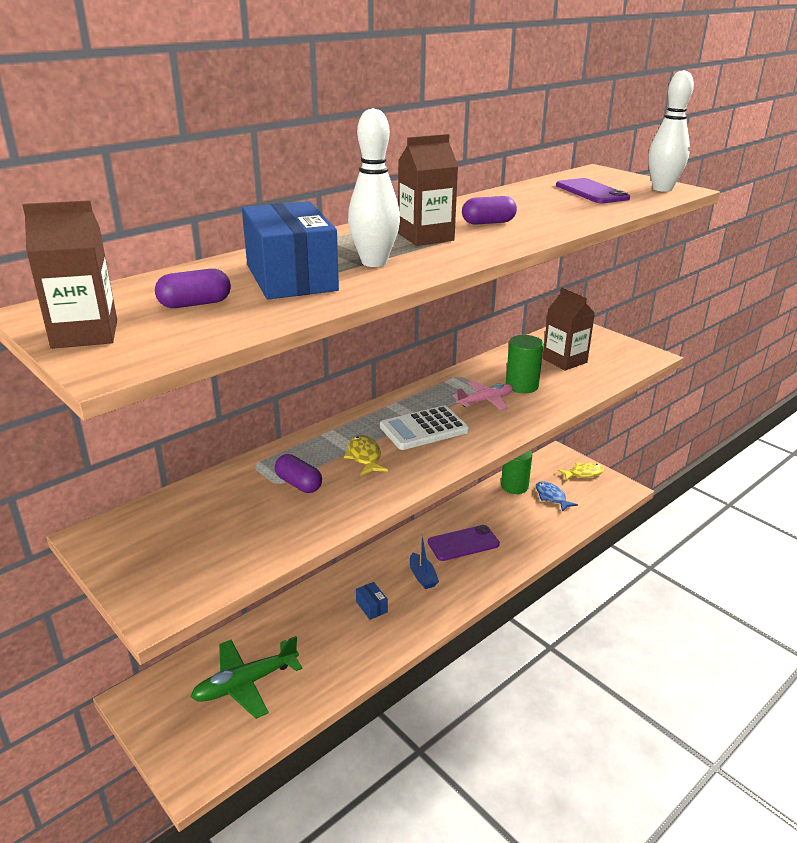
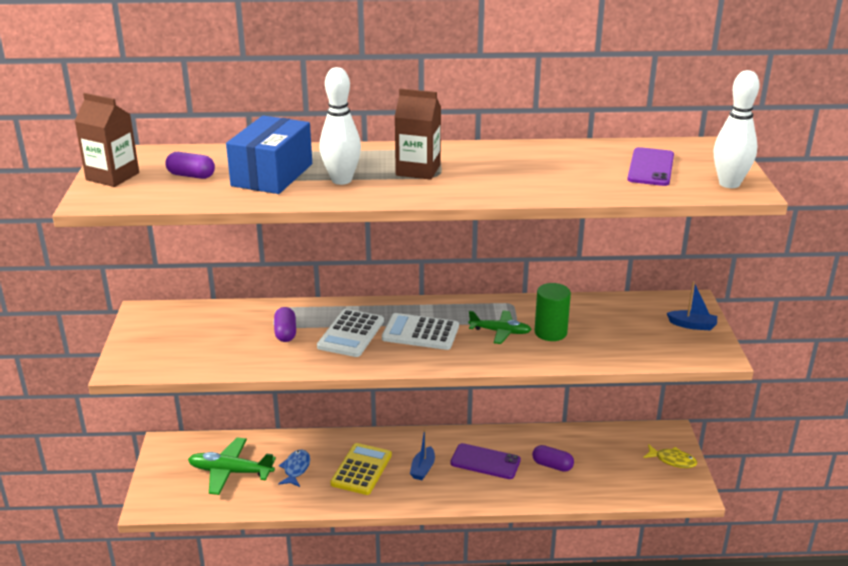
camera: 40 degrees right, 0 degrees up
(364, 457) = (351, 334): yellow fish -> white calculator
(371, 607) = (361, 469): blue box -> yellow calculator
(485, 401) = (500, 332): pink plane -> green plane
(488, 223) = (491, 172): purple capsule -> purple capsule (552, 465)
(514, 486) = (590, 439): green cylinder -> none
(551, 497) = (612, 465): blue fish -> blue fish (296, 469)
(564, 360) = (626, 327): brown carton -> none
(602, 342) = (692, 325): none -> blue boat

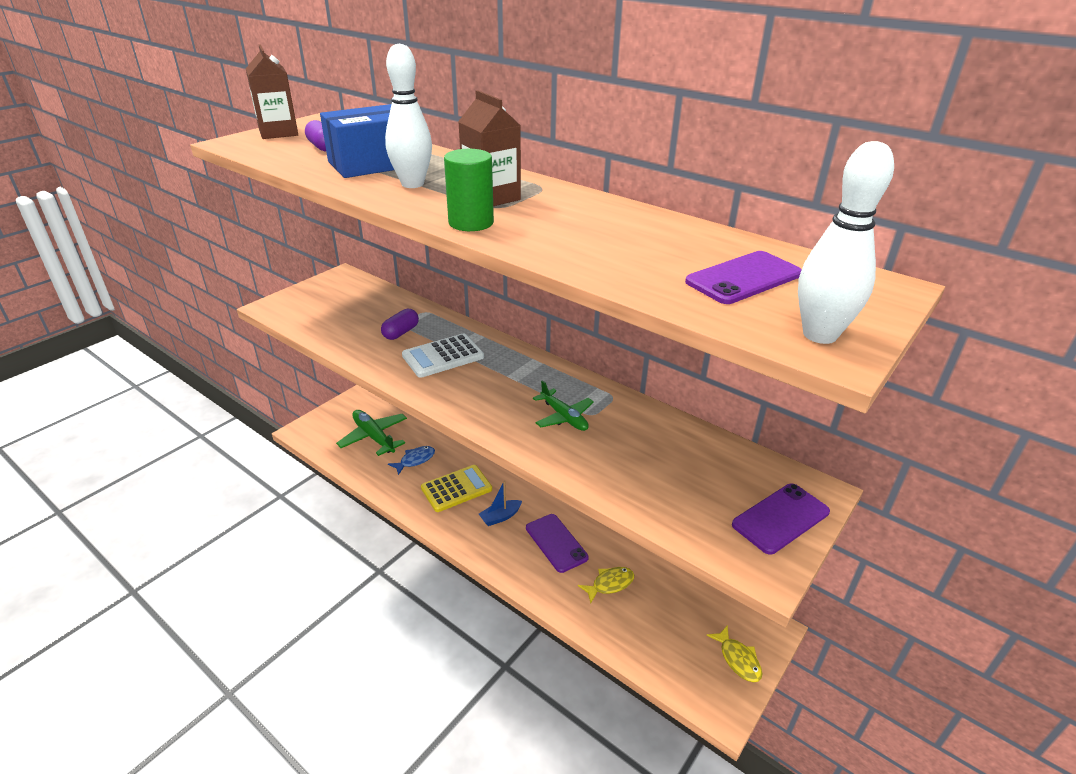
camera: 40 degrees right, 5 degrees up
(420, 332) = (496, 382): white calculator -> none
(550, 332) = (610, 442): green cylinder -> green cylinder (471, 223)
(552, 465) = (610, 584): purple capsule -> yellow fish
(692, 325) = (780, 518): blue boat -> purple phone

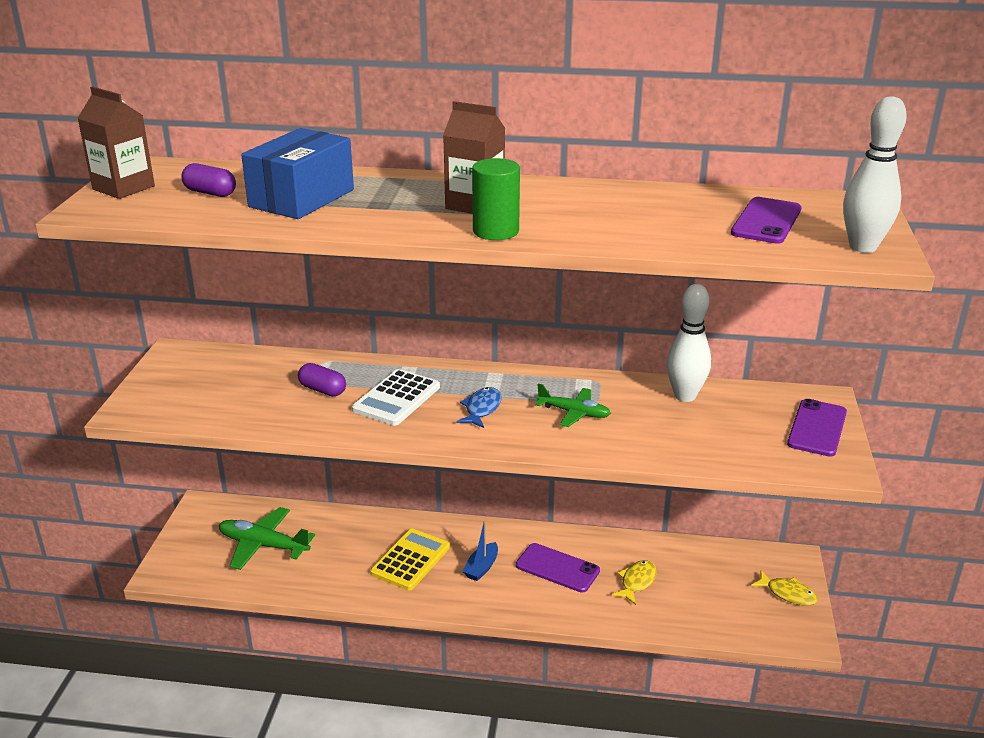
camera: 30 degrees left, 5 degrees down
(401, 332) = (322, 390): purple capsule -> purple capsule turned 60 degrees counterclockwise
(412, 184) = (379, 209): white bowling pin -> white bowling pin (685, 396)
(415, 460) = (337, 550): blue fish -> blue fish (482, 409)

